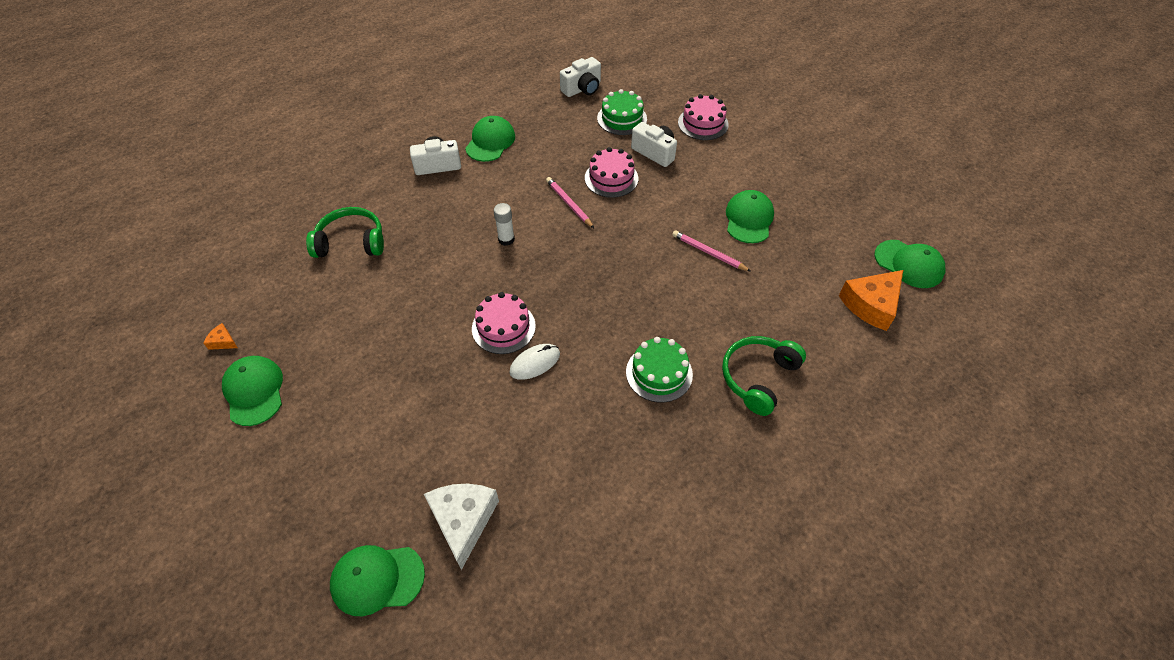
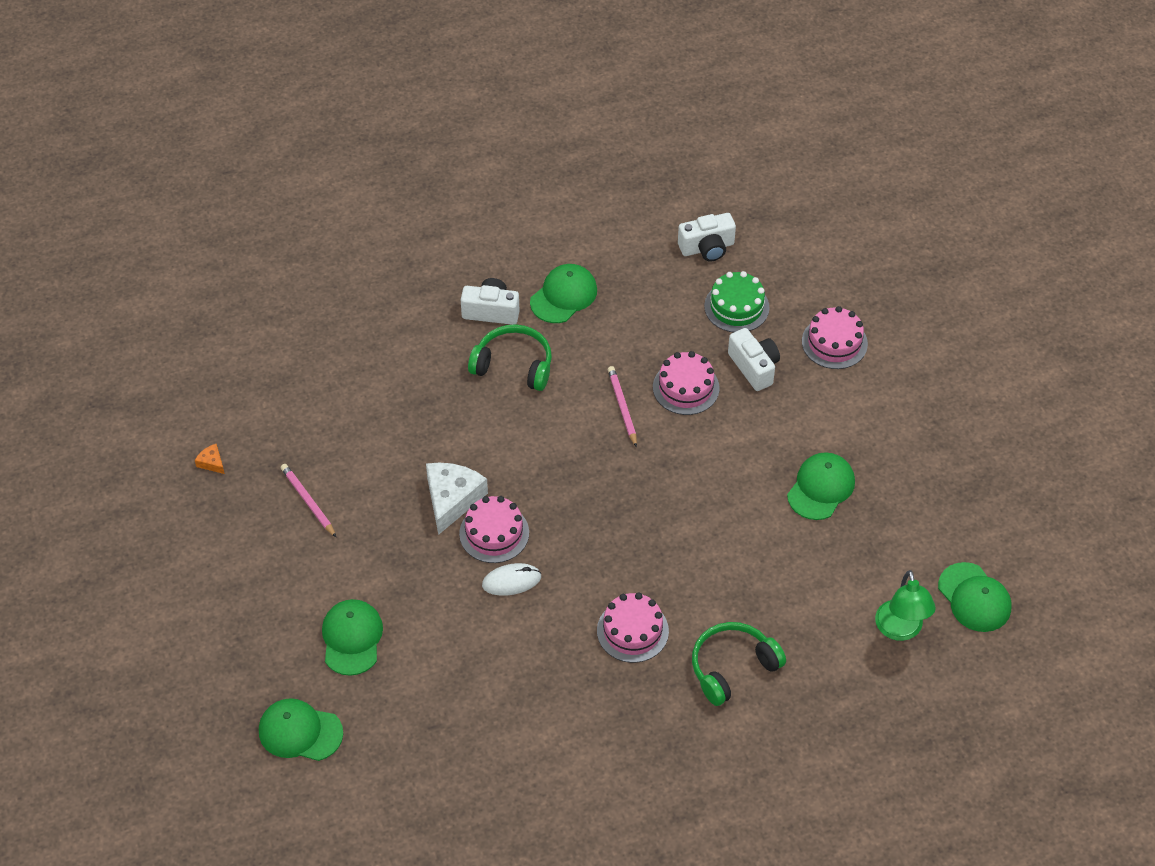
camera: 20 degrees right, 0 degrees up
(254, 391) = (231, 525): green cap -> green cap (352, 638)
(351, 242) = (366, 385): green headphones -> green headphones (514, 365)
(463, 521) = (389, 708): white cheese -> white cheese (452, 499)
(506, 239) = (534, 431): white glue stick -> none
(659, 373) = (632, 631): green cake -> pink cake
(708, 253) = (752, 515): pink pencil -> pink pencil (308, 501)
(871, 305) = (900, 630): orange cheese -> green lamp

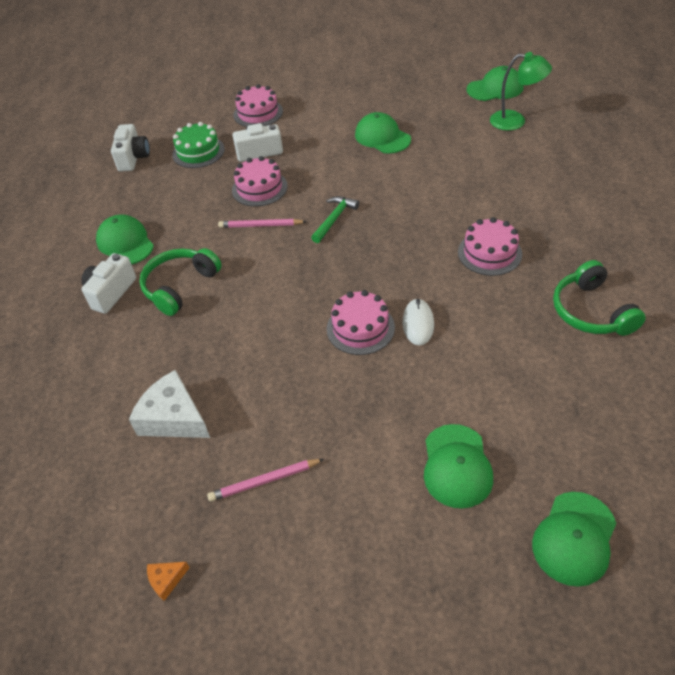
camera: 70 degrees left, 5 degrees down
(352, 638) = (456, 466): green cap -> green cap turned 105 degrees counterclockwise
(452, 499) = (310, 354): white cheese -> white cheese (173, 418)
(651, 473) = (334, 219): none -> green hammer
(732, 667) = (535, 203): green headphones -> green headphones (591, 311)

